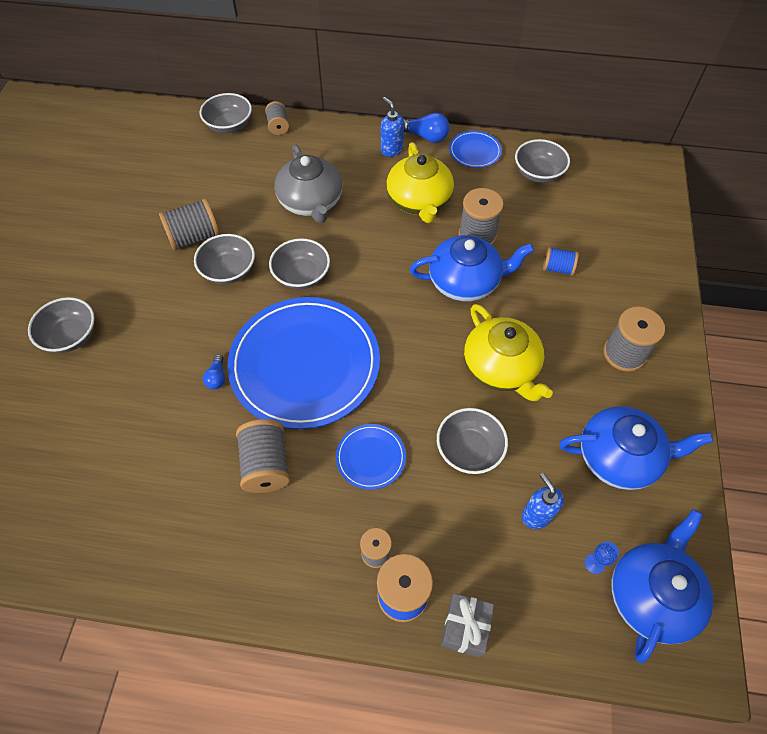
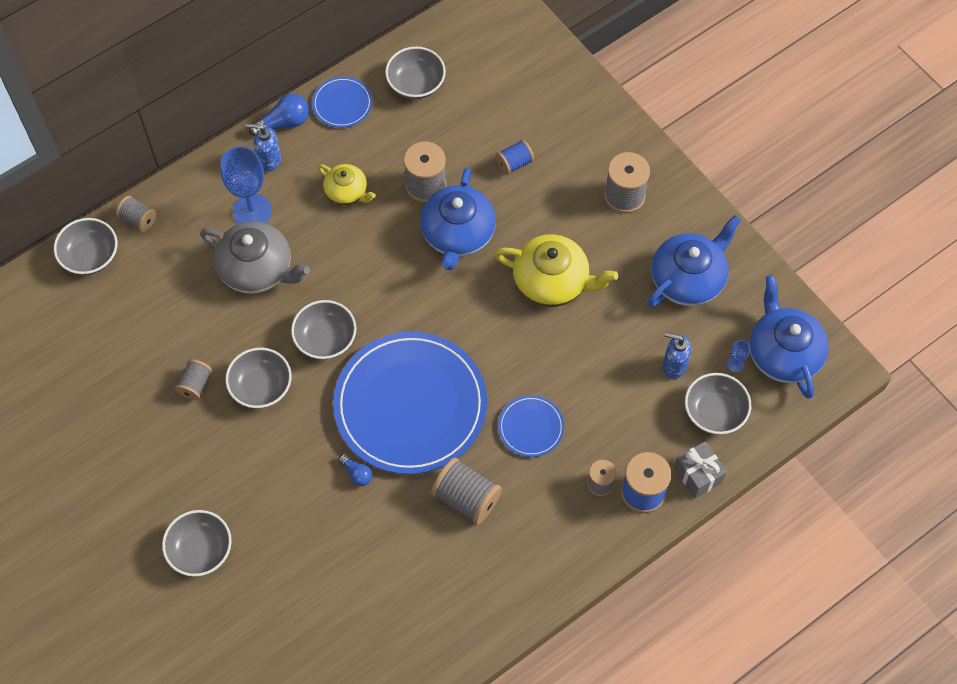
camera: 45 degrees left, 5 degrees up
(194, 237) = (195, 384): grey spool -> grey spool, size x0.60
(347, 169) = (252, 211): none -> blue goblet
(419, 201) = (347, 192): yellow teapot -> yellow teapot, size x0.59
(465, 281) = (457, 234): blue teapot -> blue teapot turned 150 degrees clockwise
(469, 450) = (590, 361): grey bowl -> grey bowl (714, 412)

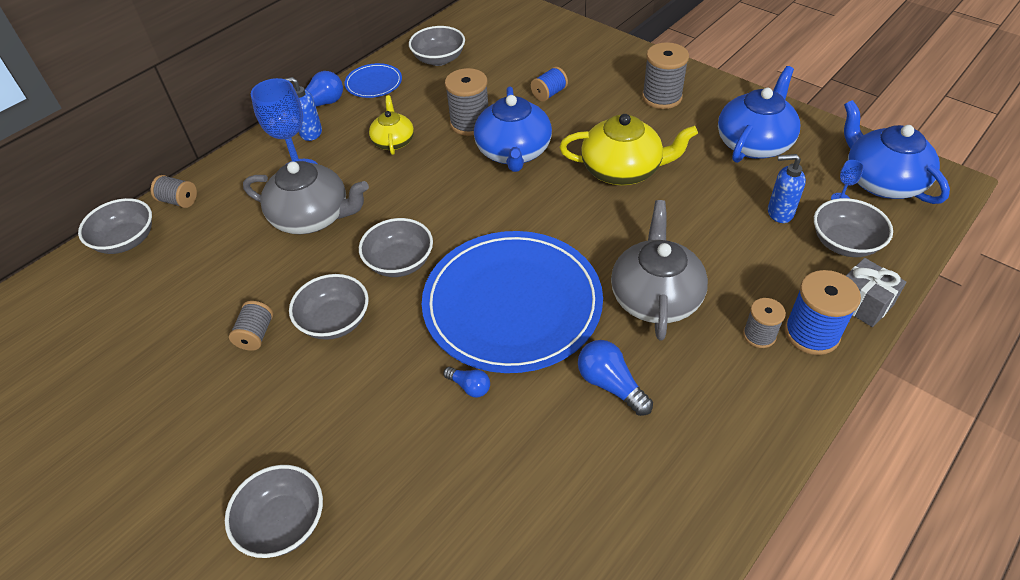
camera: 10 degrees left, 15 degrees down
(347, 192) = (393, 141): yellow teapot -> yellow teapot turned 120 degrees counterclockwise
(466, 498) = (610, 385): grey spool -> blue light bulb
(531, 427) = (655, 297): blue plate -> grey teapot

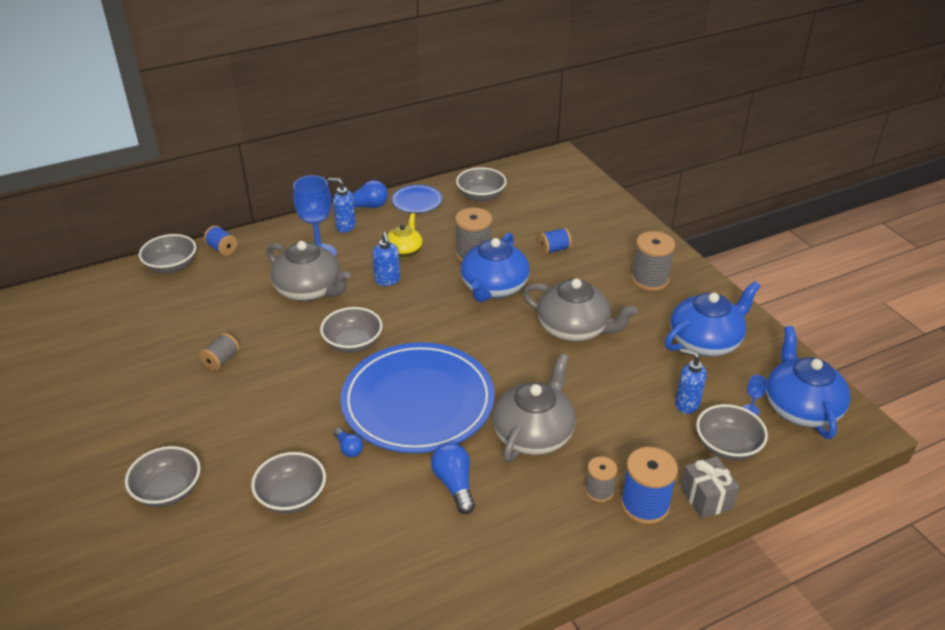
camera: 20 degrees right, 10 degrees down
(179, 201) = (222, 249): grey spool -> blue spool
(335, 321) = (281, 370): grey bowl -> grey bowl (292, 497)
(395, 179) = (387, 280): none -> blue soap dispenser
(622, 170) = (574, 328): yellow teapot -> grey teapot

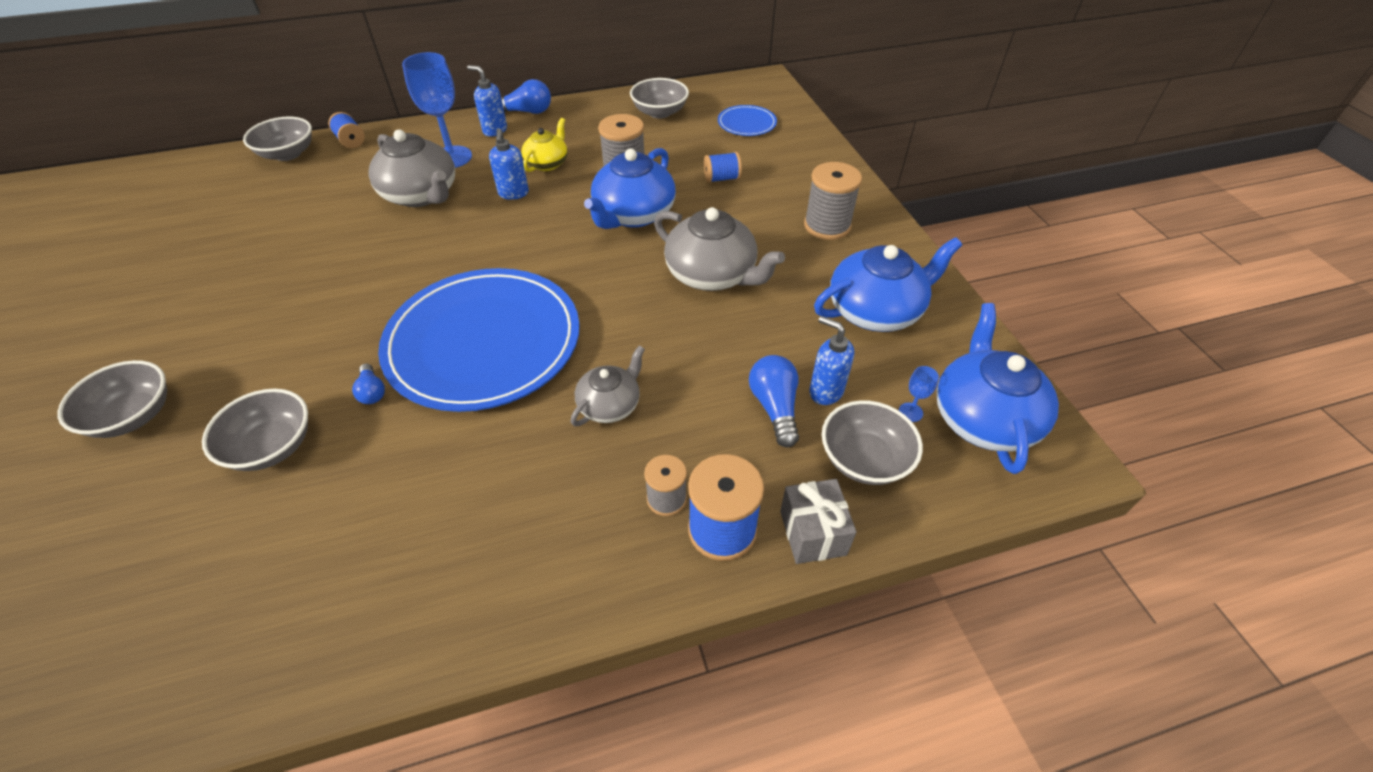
camera: 10 degrees right, 10 degrees up
(221, 361) = (283, 264): grey spool -> none
(353, 343) = (440, 261): grey bowl -> none
(417, 201) = (586, 111): blue plate -> blue plate (746, 123)
(454, 484) = (480, 460): blue light bulb -> blue light bulb (775, 407)
(534, 434) = (610, 405): grey teapot -> grey teapot, size x0.59

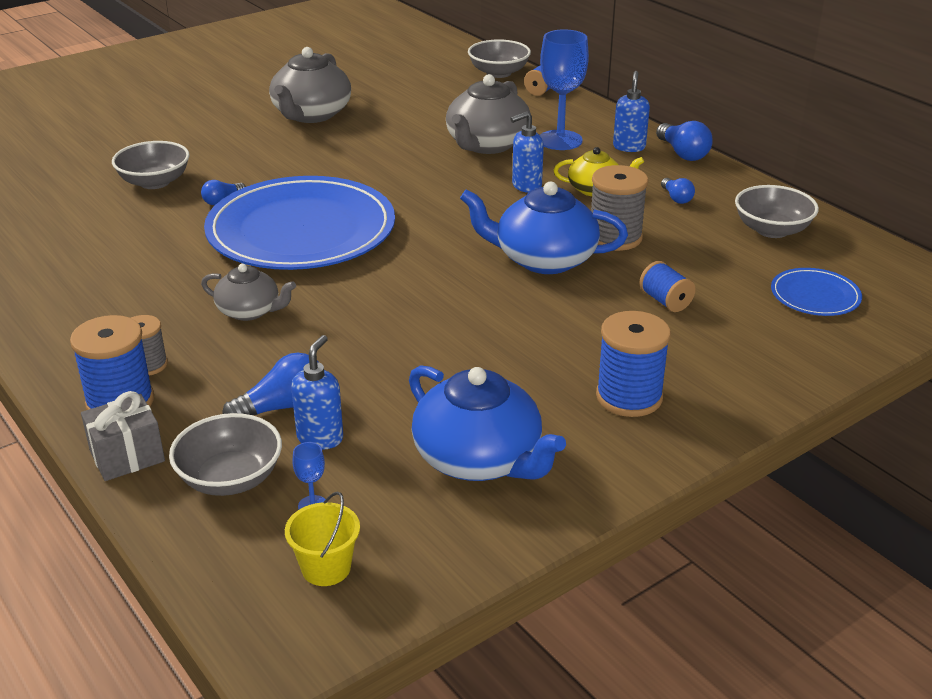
camera: 70 degrees right, 15 degrees down
(134, 416) = (167, 128): grey bowl -> none
(589, 134) = (676, 198): none -> blue light bulb
(712, 275) = (472, 330): grey teapot -> grey teapot (311, 114)
(827, 226) = (629, 397): grey spool -> blue spool
(983, 418) = (326, 568): blue teapot -> yellow bucket

